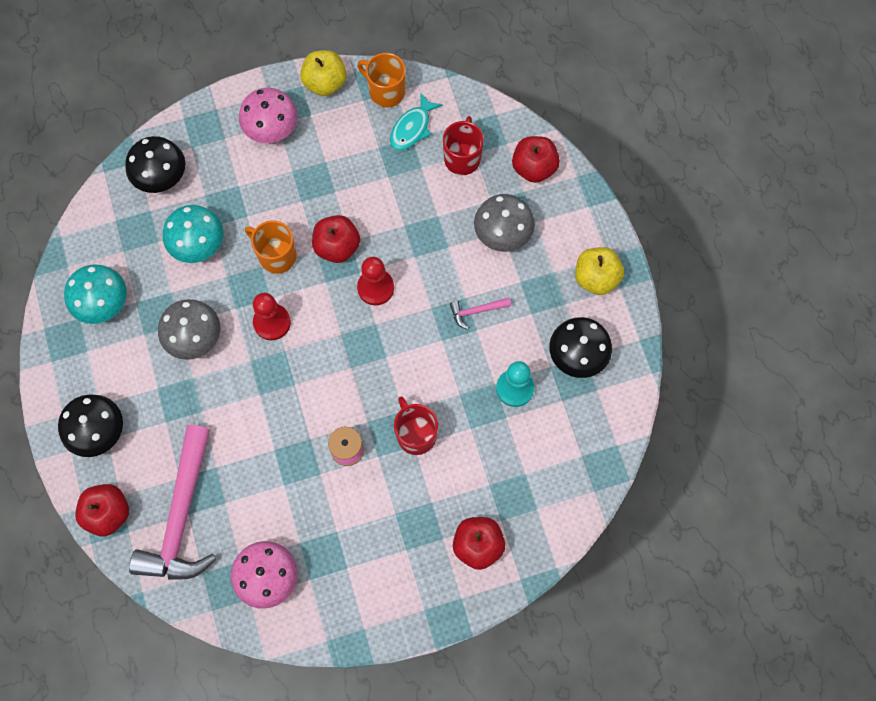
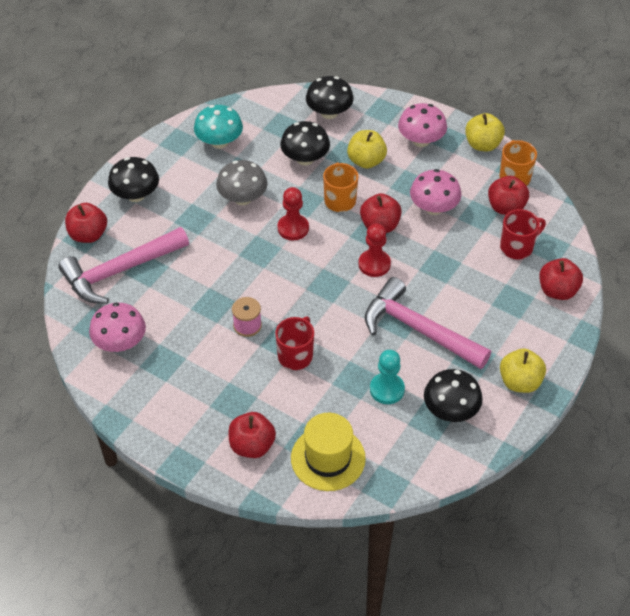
camera: 50 degrees right, 20 degrees down
(198, 244) = (305, 159): turquoise mushroom -> black mushroom
(251, 195) = (366, 161): none -> yellow apple
(358, 186) = (433, 208): none -> pink mushroom
(412, 128) = (506, 207): turquoise fish -> red apple
(476, 311) = (418, 329): pink hammer -> pink hammer, size x2.46
(502, 233) = (490, 306): grey mushroom -> none
(542, 492) = (328, 458): none -> yellow hat

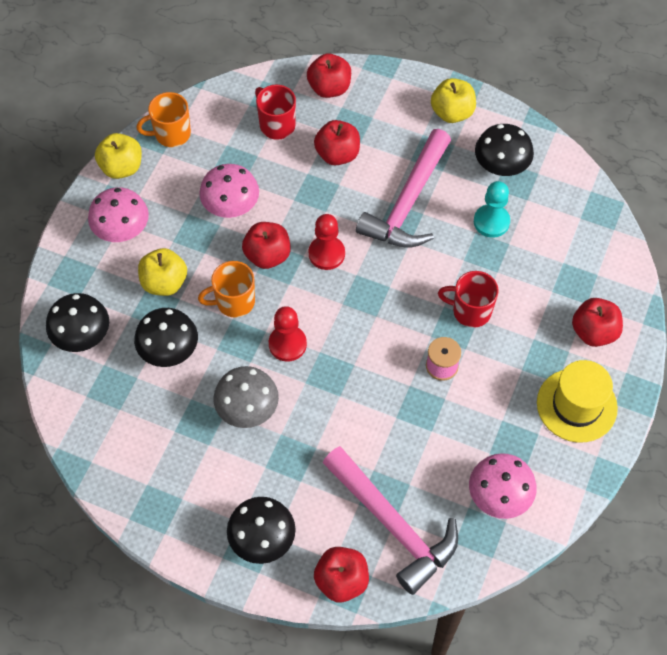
camera: 100 degrees left, 10 degrees up
(219, 142) = (151, 457): turquoise mushroom -> none
(328, 458) = (587, 262): yellow hat -> yellow hat (576, 405)
(506, 207) = (219, 139): red apple -> red apple (337, 154)

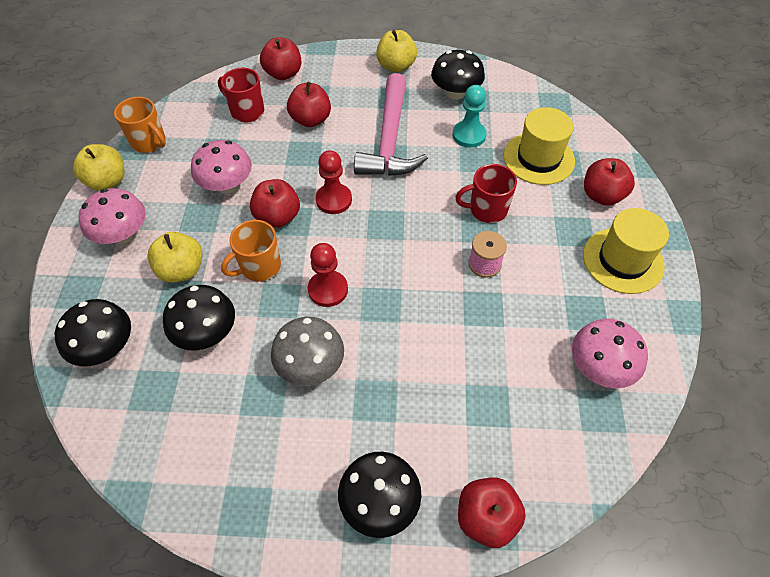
camera: 20 degrees left, 5 degrees down
(171, 134) = (149, 142): orange mug -> orange mug turned 105 degrees counterclockwise
(393, 525) = (512, 434): pink hammer -> none
(551, 271) = (538, 158): none -> yellow hat

